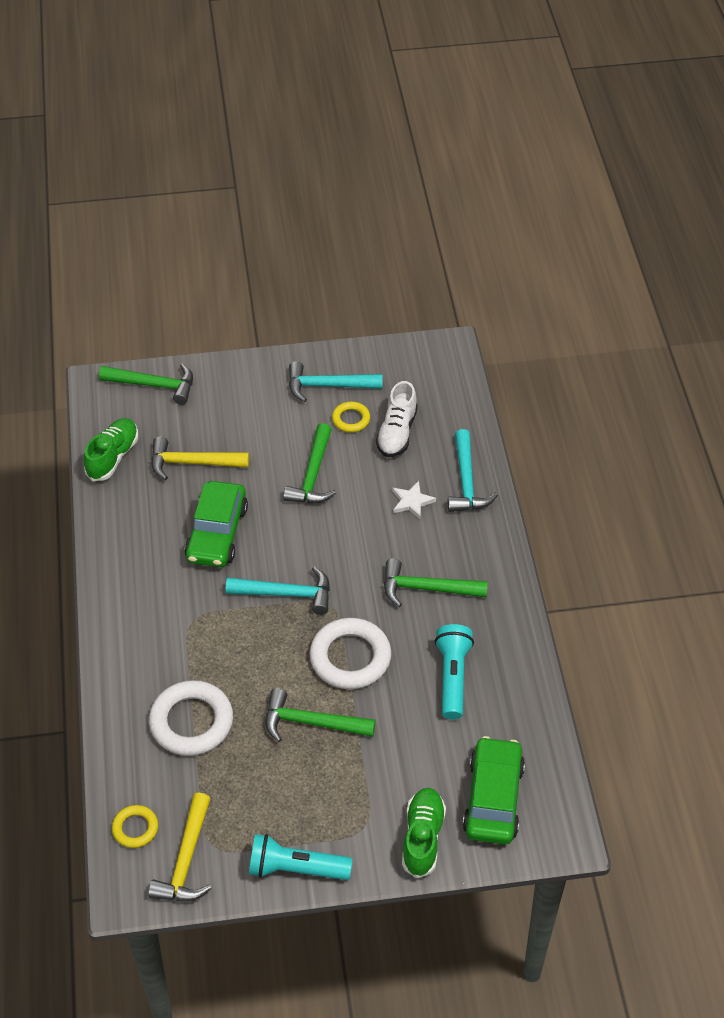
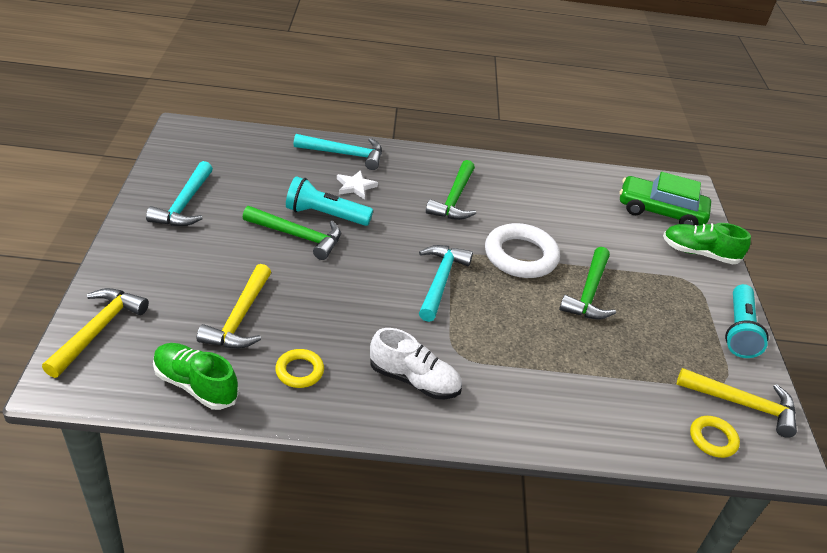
camera: 85 degrees left, 10 degrees down
(154, 385) = (98, 330): green hammer -> yellow hammer
(191, 722) = (585, 375): white ring -> none
(217, 533) = (348, 315): green car -> none
(351, 419) = (238, 199): yellow ring -> yellow ring (299, 371)
(397, 433) = (269, 177): white shoe -> white shoe (414, 380)
(452, 677) = (547, 206): turquoise flashlight -> turquoise flashlight (325, 215)

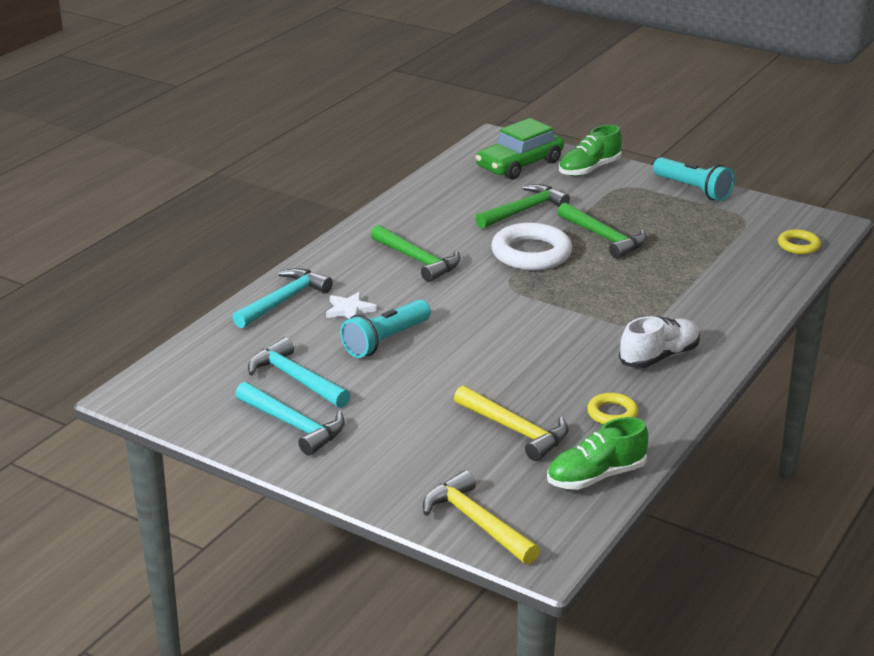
camera: 55 degrees left, 10 degrees down
(298, 236) = (409, 366): green hammer -> green hammer (524, 210)
(440, 281) = (537, 305): turquoise hammer -> turquoise hammer (296, 379)
(742, 404) = (771, 220): yellow hammer -> none

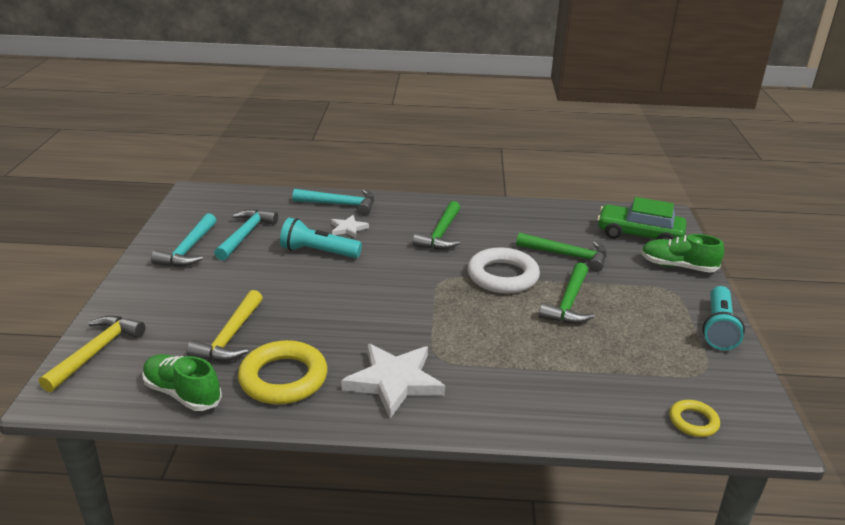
camera: 60 degrees right, 0 degrees up
(612, 413) = (283, 378): yellow ring -> yellow ring, size x1.89
(659, 357) = (394, 381): white shoe -> white star

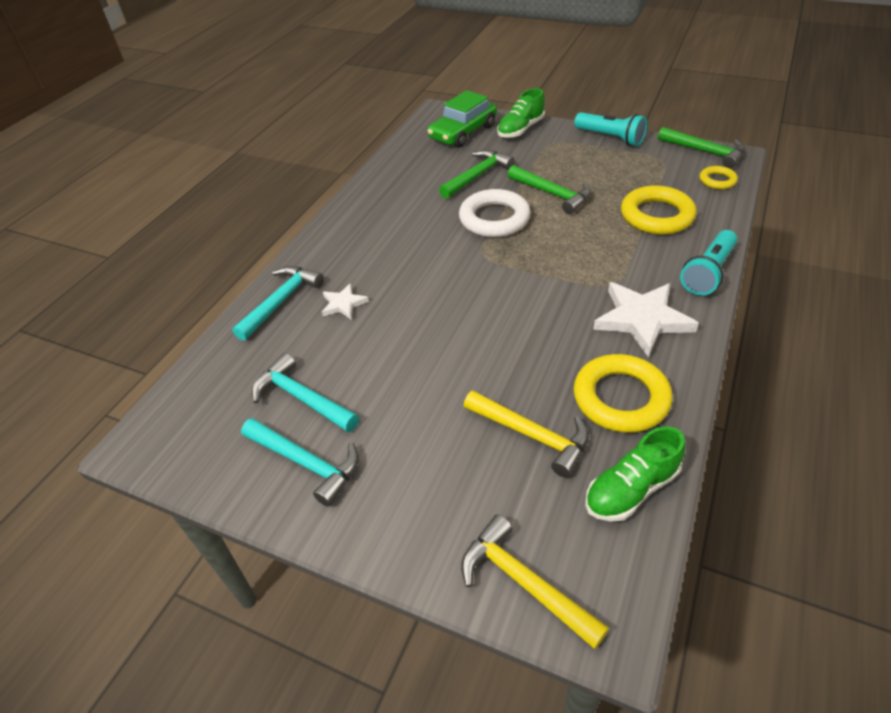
camera: 65 degrees left, 15 degrees up
(318, 252) = (383, 336): turquoise flashlight -> turquoise flashlight (708, 273)
(441, 234) = (396, 239): green hammer -> green hammer (705, 152)
(578, 377) = (656, 216): none -> yellow ring

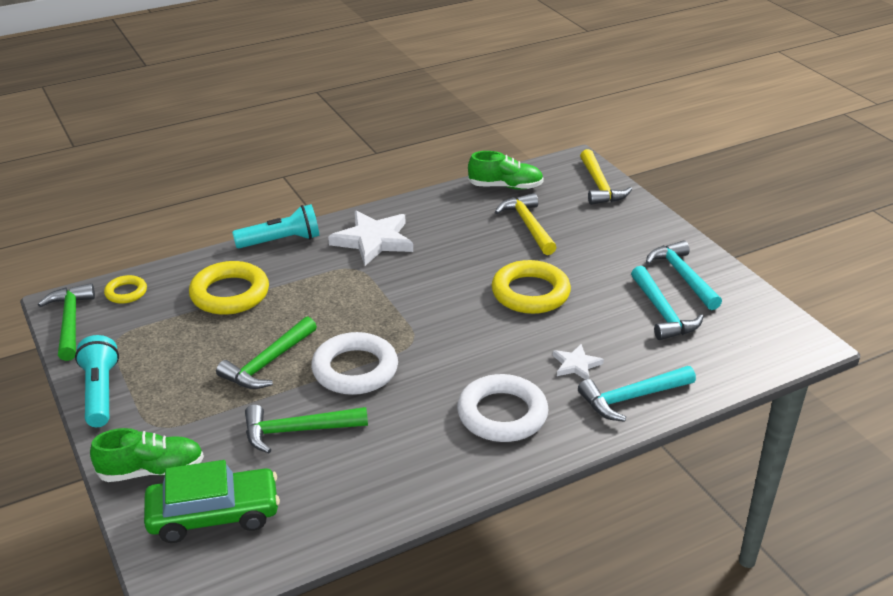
camera: 145 degrees left, 10 degrees down
(366, 244) = (502, 414): none -> white ring
(552, 194) = (268, 363): green hammer -> green hammer turned 135 degrees counterclockwise
(620, 398) = (453, 216): yellow ring -> yellow ring (530, 293)

